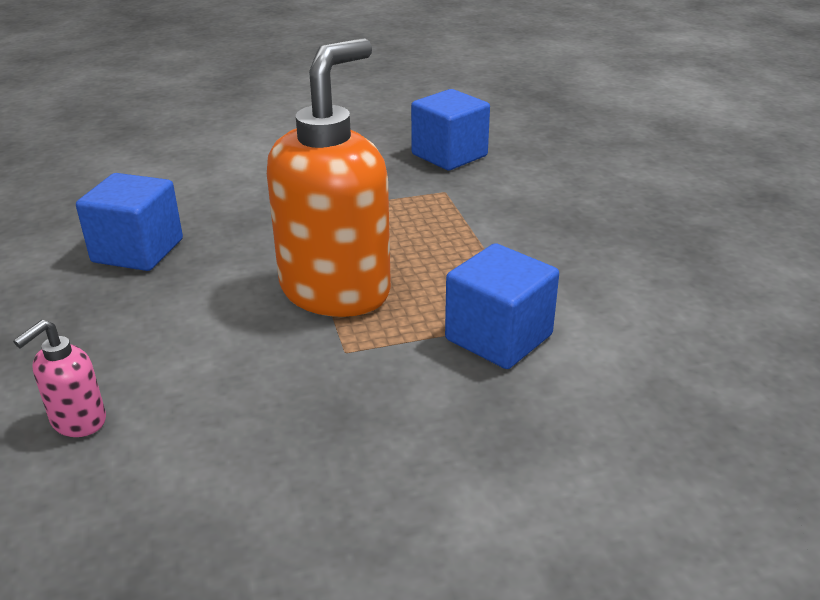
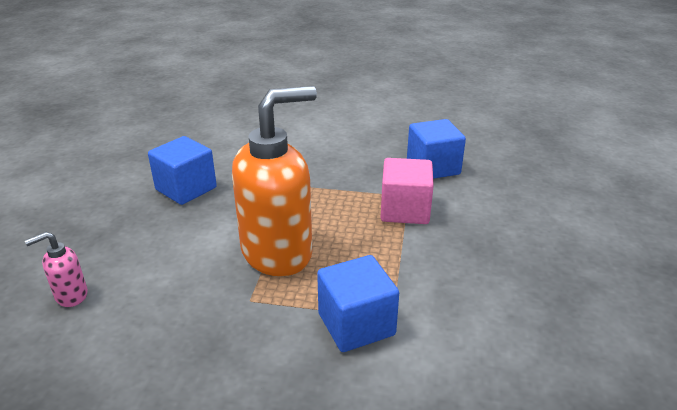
camera: 25 degrees right, 0 degrees up
(454, 207) = (405, 210): none -> pink cube

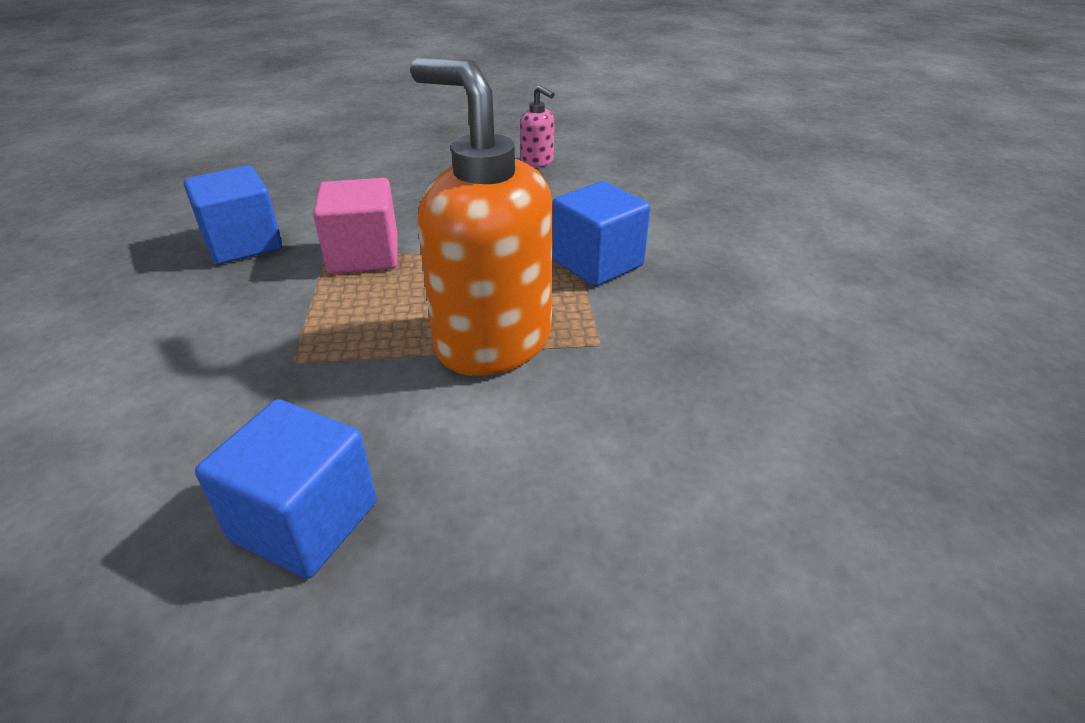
camera: 105 degrees left, 5 degrees up
(71, 295) = (701, 552): pink soap dispenser -> pink soap dispenser (537, 162)

